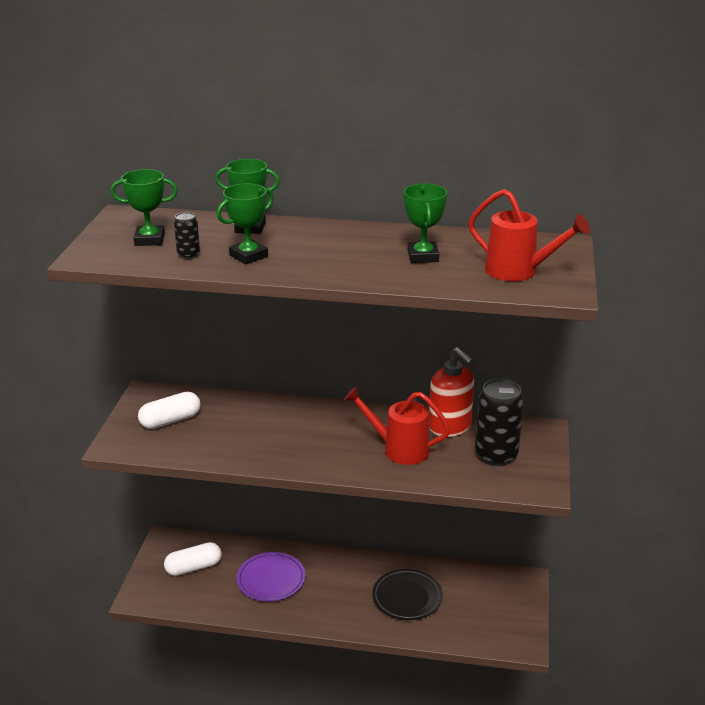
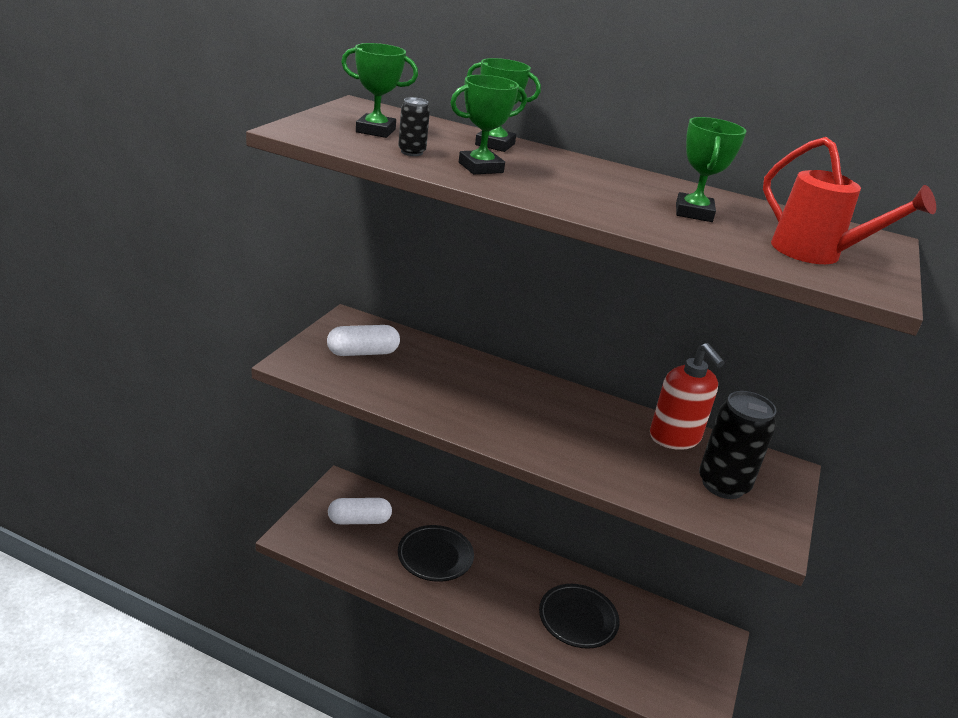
camera: 10 degrees right, 0 degrees up
(271, 579) = (435, 556): purple plate -> black plate
(399, 449) = (608, 448): red watering can -> none

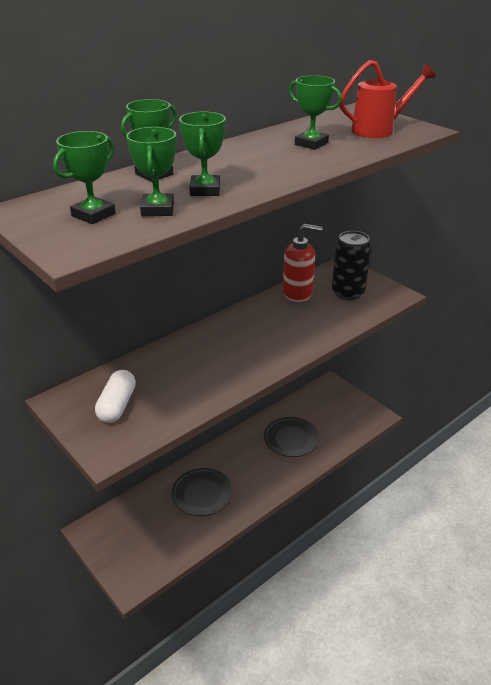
camera: 60 degrees left, 5 degrees up
(359, 520) = (139, 530): white capsule -> none
(411, 152) = (158, 209): black can -> green trophy

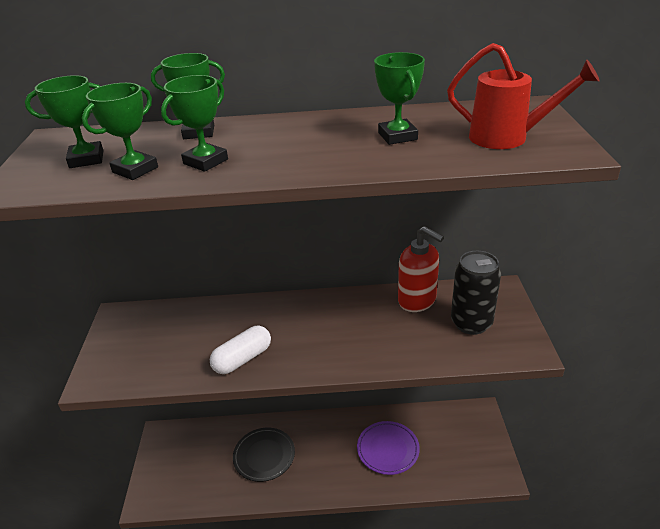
camera: 40 degrees right, 0 degrees up
(117, 405) = (147, 341): white capsule -> white capsule (242, 359)
(291, 439) = (388, 449): black plate -> purple plate

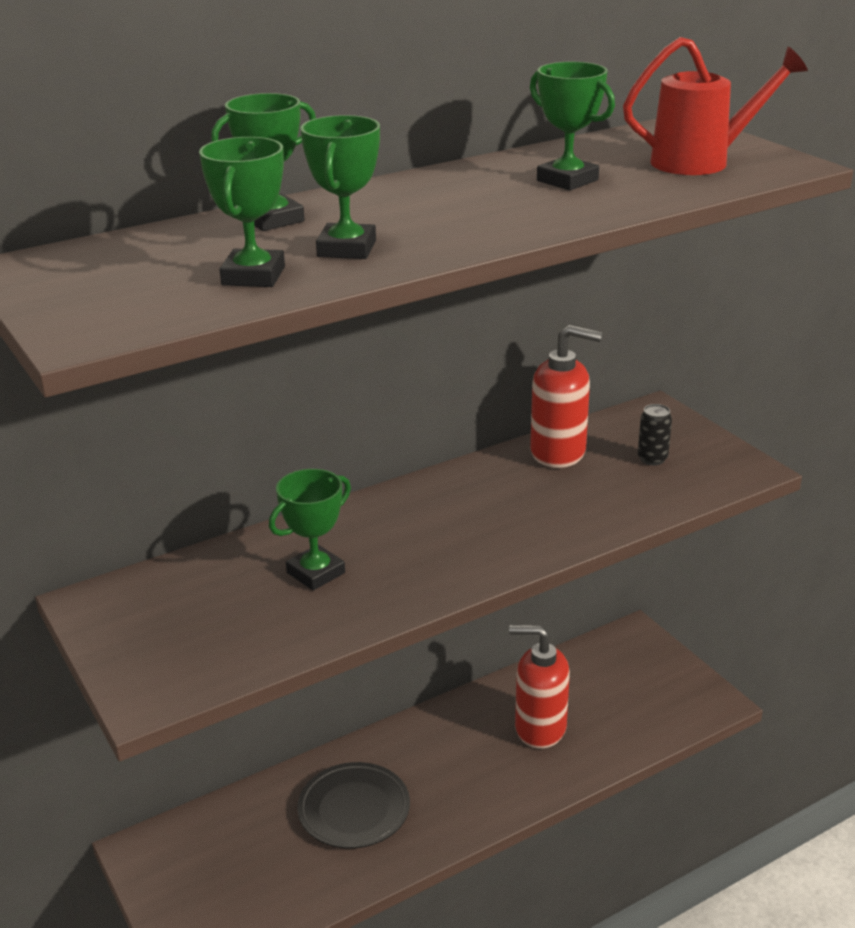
camera: 30 degrees left, 5 degrees down
(86, 159) = (145, 279): green trophy -> green trophy (316, 573)
(242, 359) = (373, 592): white capsule -> none
(388, 449) = (539, 728): purple plate -> red soap dispenser
(471, 323) = (652, 459): black can -> black can, size x0.48

